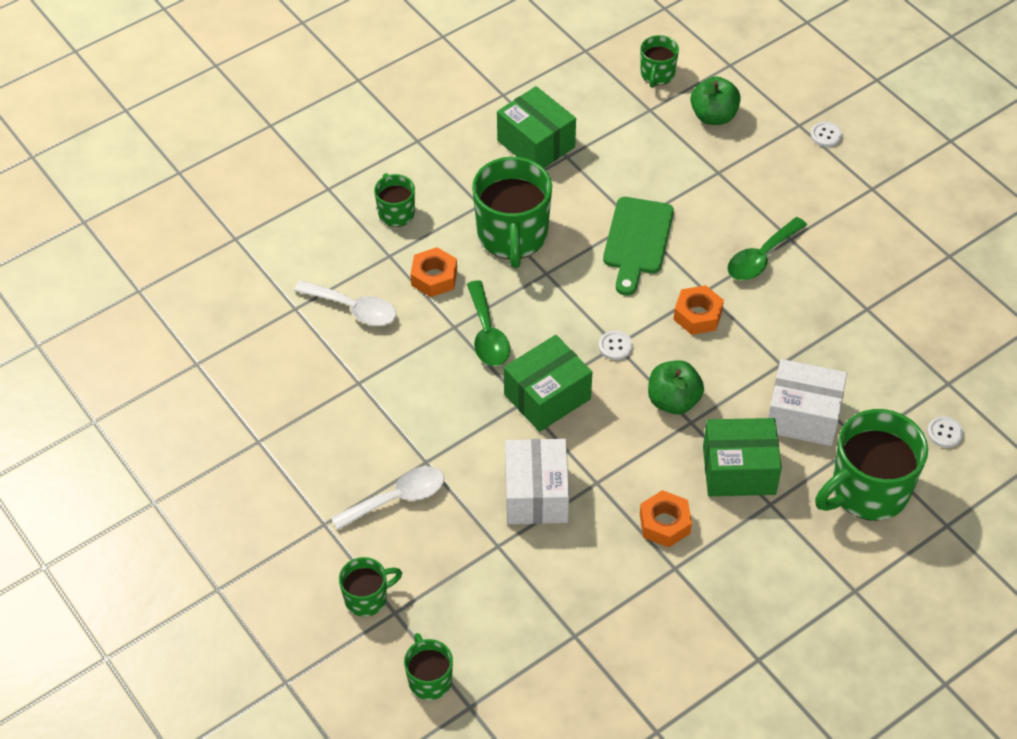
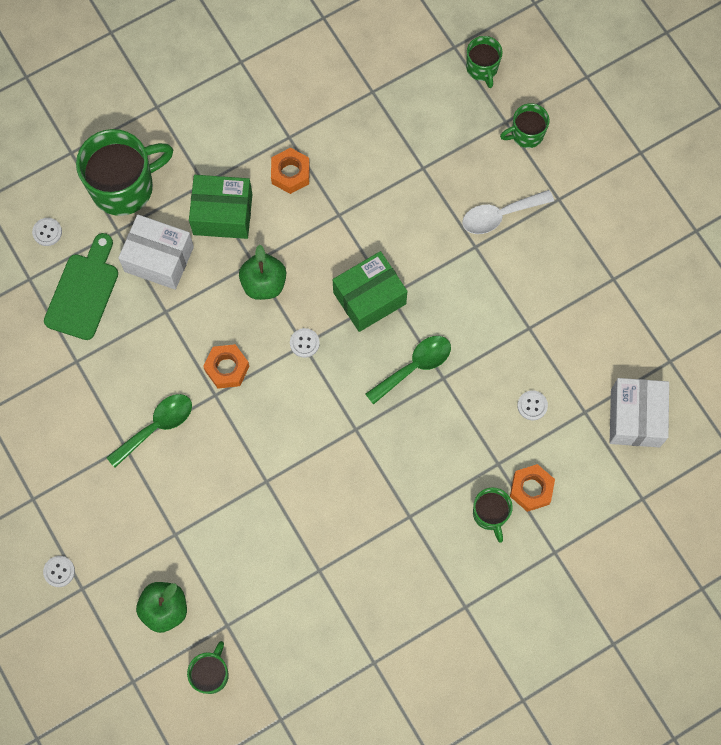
camera: 175 degrees left, 20 degrees up
(354, 309) = (532, 405): white spoon -> white button
(434, 277) = (458, 433): orange nut -> orange nut (531, 489)
(487, 334) = (415, 366): green spoon -> green spoon turned 60 degrees clockwise
(512, 236) = (382, 474): green mug -> none
(536, 144) = (347, 589): green box -> none
(536, 494) = (388, 208): white box -> white box (635, 418)
(637, 241) = (267, 457): green cutting board -> green cutting board (84, 291)

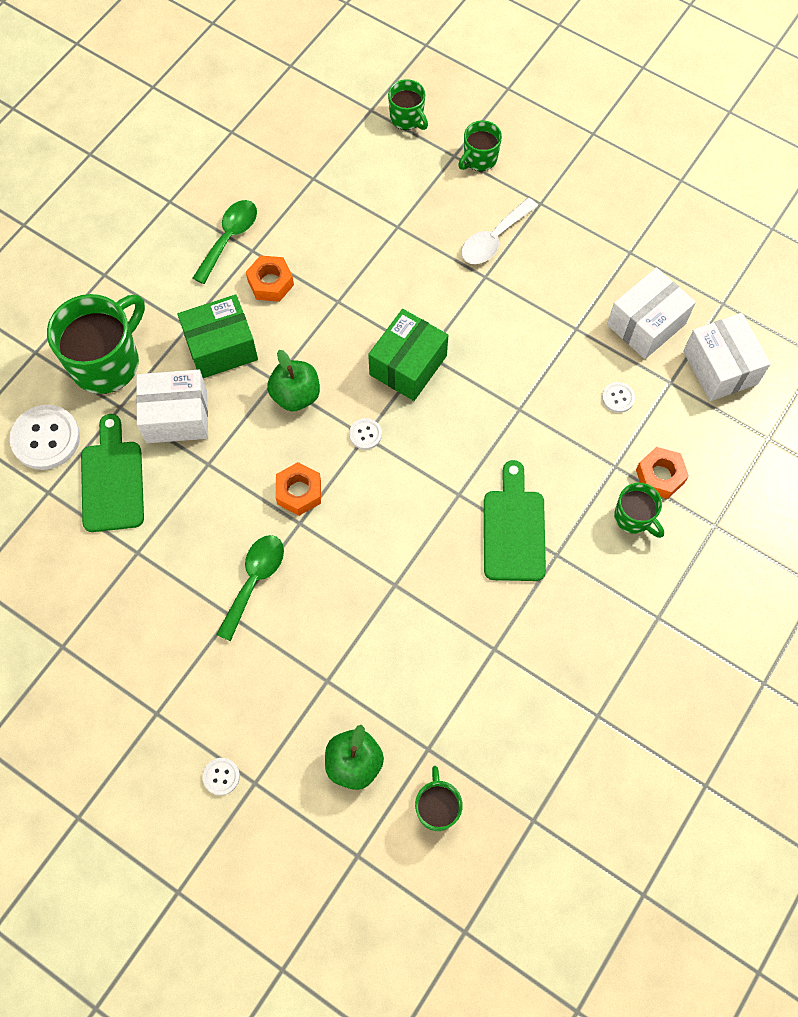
camera: 25 degrees left, 5 degrees down
(47, 232) = (46, 438): white button -> white button, size x2.07
(385, 479) = (514, 529): none -> green cutting board
(415, 366) = (486, 410): green spoon -> green spoon (229, 238)
(592, 351) = (646, 324): none -> white box

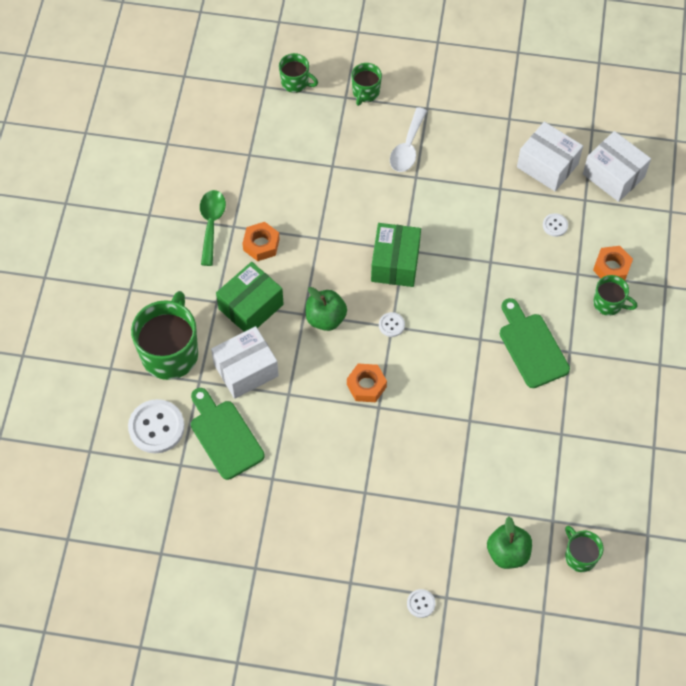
camera: 25 degrees left, 5 degrees down
(254, 580) = (369, 461): green spoon -> none
(646, 324) = (547, 165): white box -> white box turned 75 degrees counterclockwise

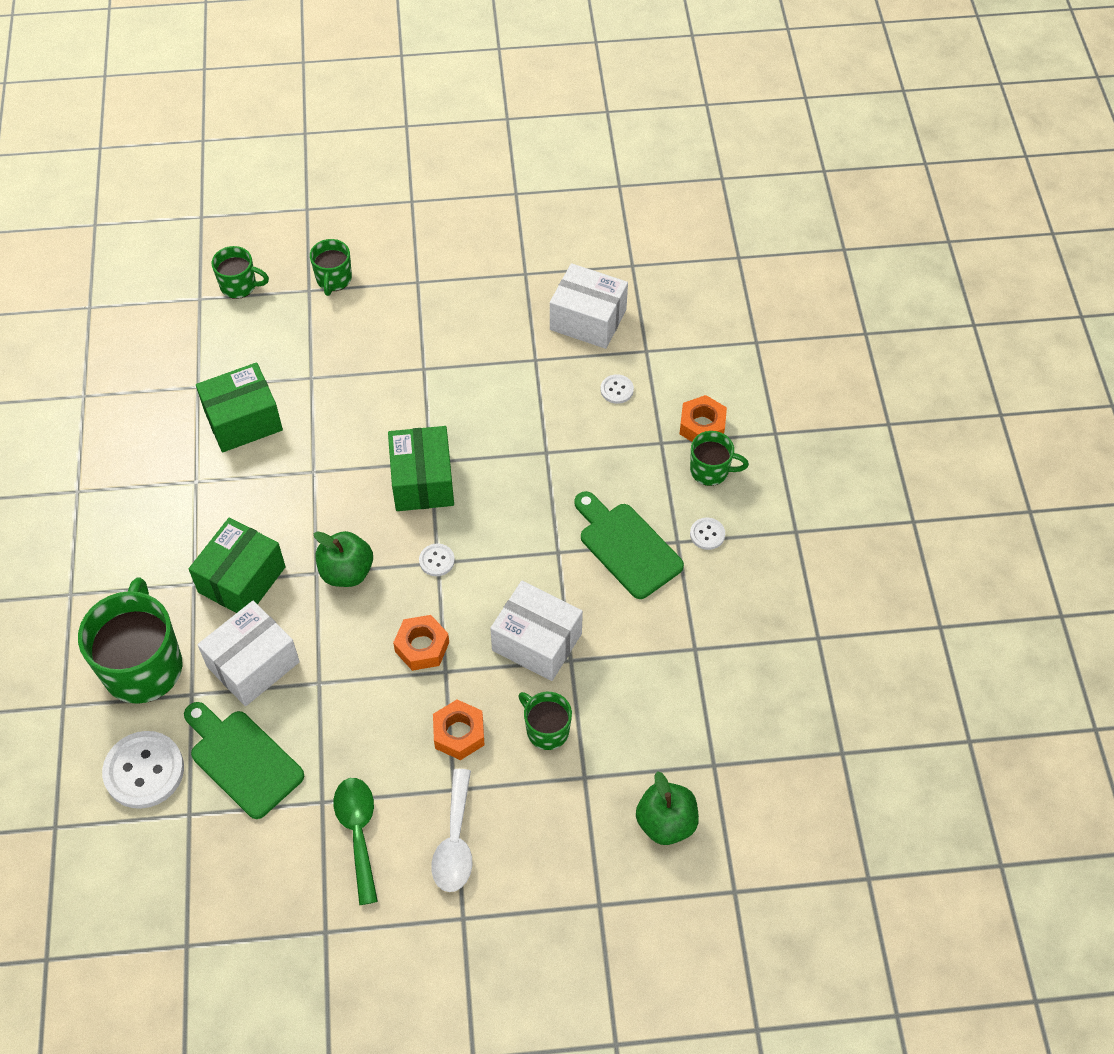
camera: 15 degrees left, 5 degrees down
(211, 224) = (165, 484): green spoon -> green spoon (358, 832)
(261, 244) = (238, 496): orange nut -> orange nut (459, 733)
(276, 188) = (243, 420): none -> green box
(407, 148) = (404, 335): white spoon -> white spoon (455, 842)
(421, 603) = (567, 922): white button -> white button (707, 534)
(580, 556) = (762, 803): green mug -> green mug (546, 730)
(613, 175) = (673, 314): white box -> white box (537, 642)

